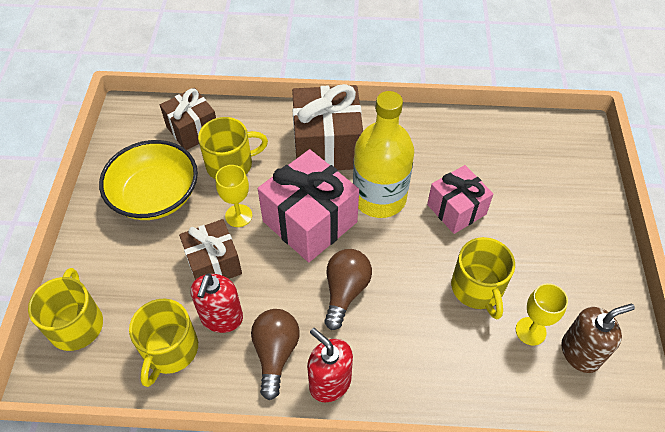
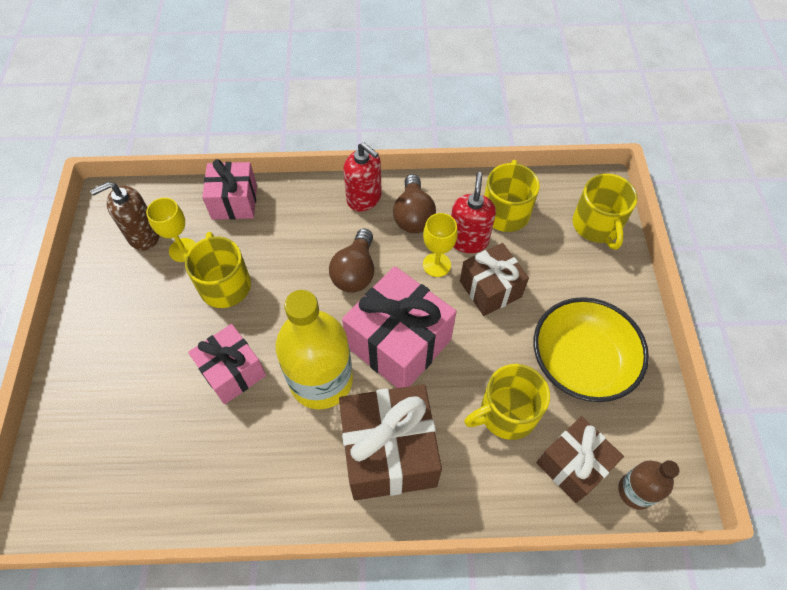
camera: 175 degrees right, 5 degrees up
(155, 113) = (635, 491): none -> brown bottle
(238, 215) = (479, 344): yellow goblet -> yellow goblet (436, 265)
(485, 390) = (234, 202): none -> pink gift

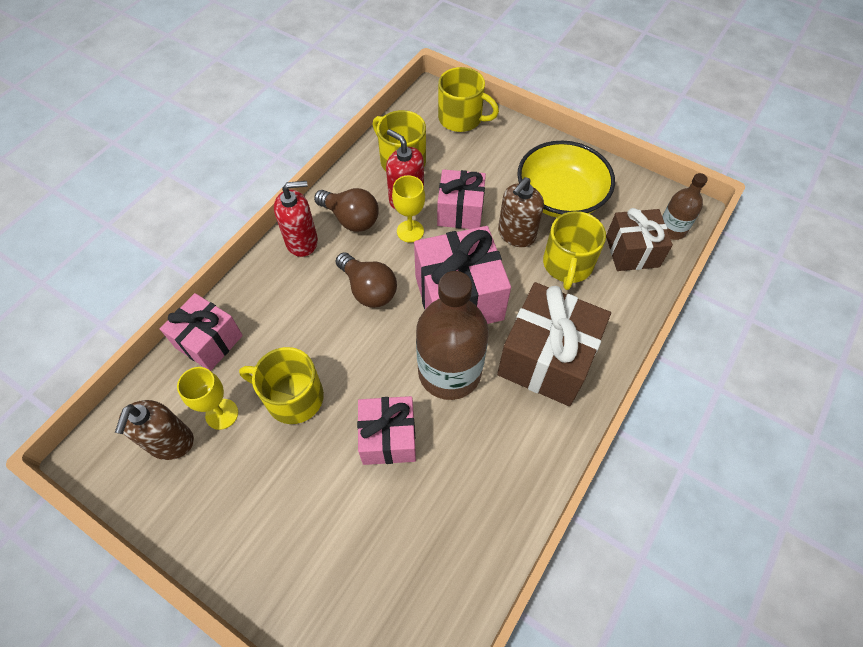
camera: 55 degrees left, 0 degrees up
(321, 380) = (449, 372): yellow bottle -> brown bottle
(490, 289) = (460, 211): brown gift -> pink gift
(504, 349) = (516, 234): none -> brown soap dispenser

